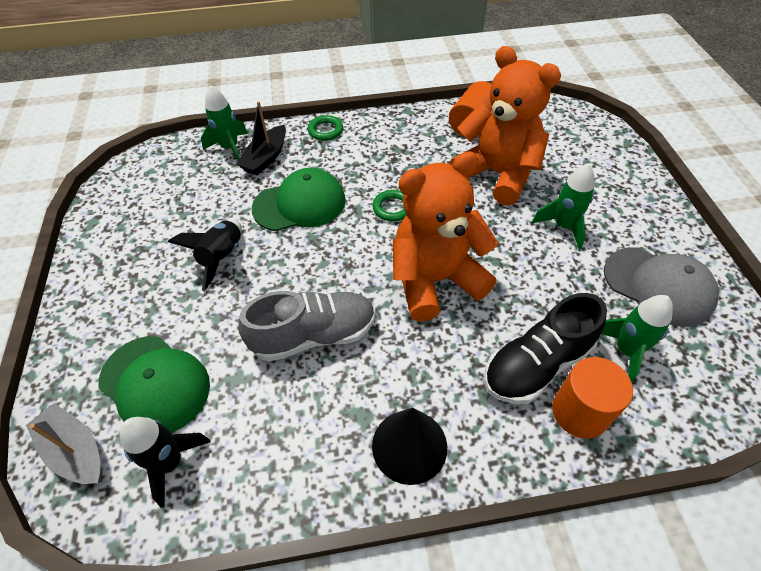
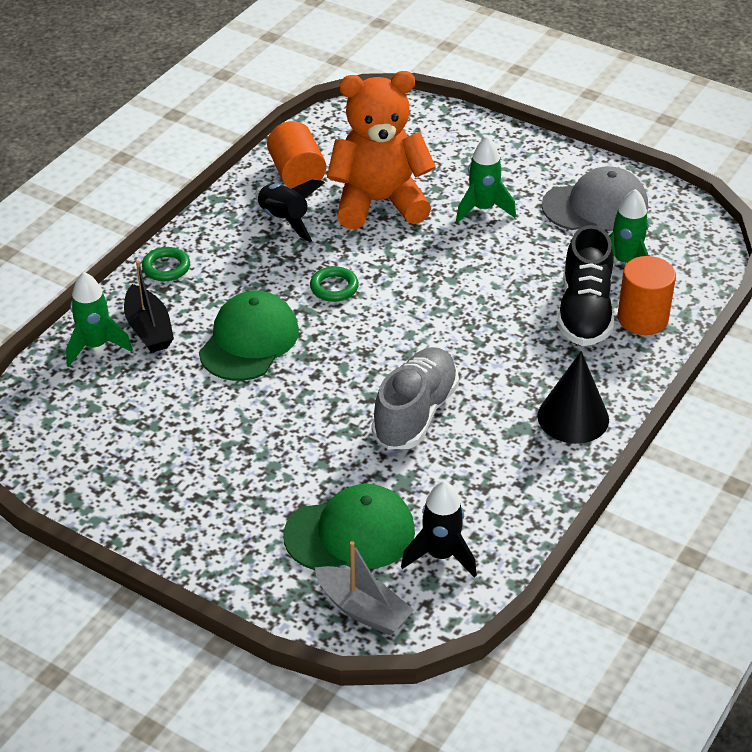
camera: 50 degrees left, 10 degrees down
(75, 450) = (363, 610): grey boat -> grey boat turned 135 degrees counterclockwise
(222, 258) = (252, 425): black rocket -> black rocket (284, 220)
(435, 280) = (446, 313): orange teddy bear -> none

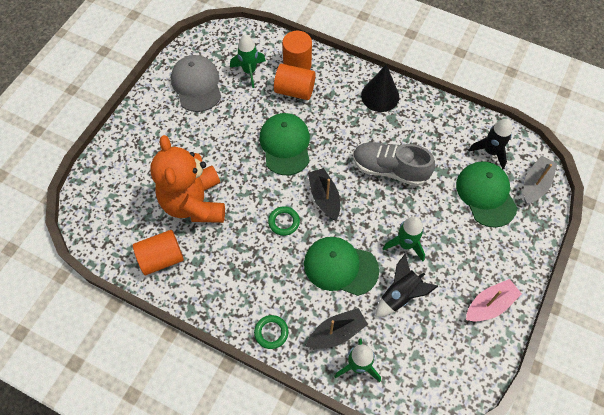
camera: 95 degrees left, 20 degrees up
(147, 503) = (489, 305): none -> pink boat
(284, 220) = (215, 260): black rocket -> black rocket (400, 295)
(370, 332) = (324, 197): none -> black boat
(473, 296) = (285, 145): none -> green cap
(483, 209) = (200, 143): green rocket -> green rocket (405, 244)
(584, 312) = (294, 90): black shoe -> orange cylinder

